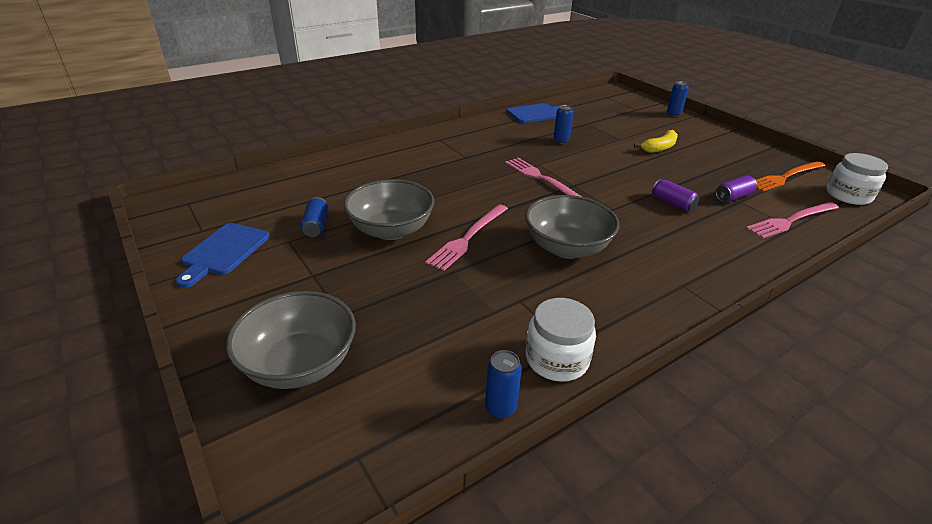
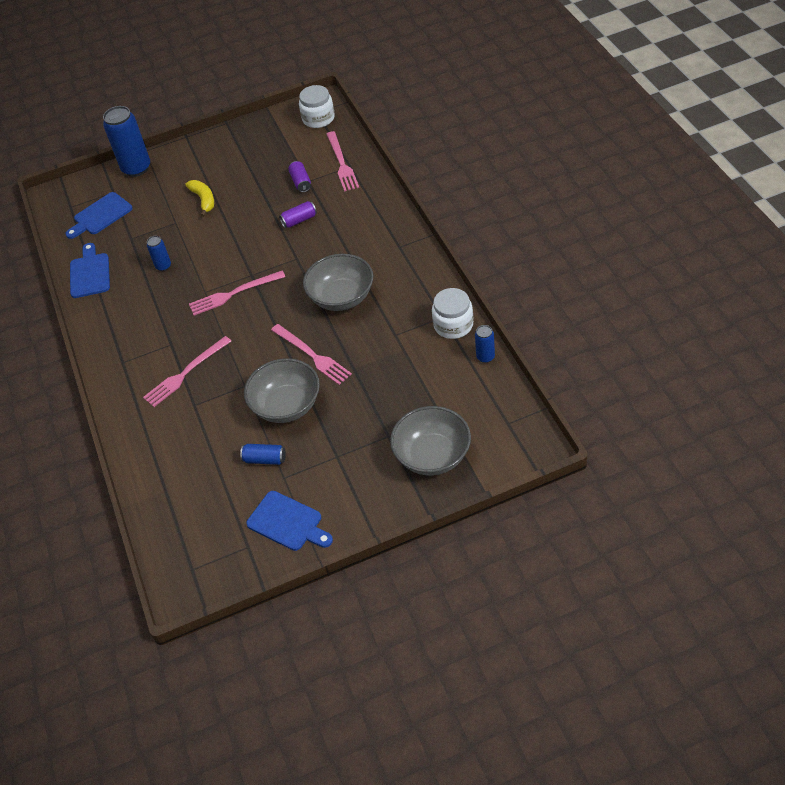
camera: 70 degrees left, 15 degrees up
(430, 168) = (185, 373): none -> pink fork
(605, 108) = (100, 215): none -> blue cutting board
(673, 114) = (136, 168): blue can -> blue can, size x2.03
(785, 177) = (281, 140): orange fork -> none

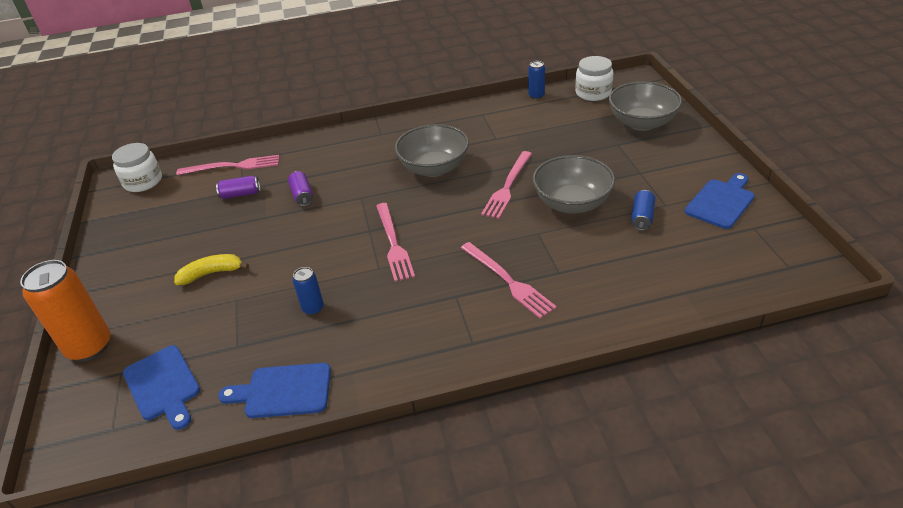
camera: 85 degrees left, 10 degrees down
(136, 168) = (89, 347): blue can -> orange can
(312, 355) = (507, 187): pink fork -> pink fork turned 150 degrees clockwise
(453, 325) = (494, 109): white jar -> white jar (593, 93)

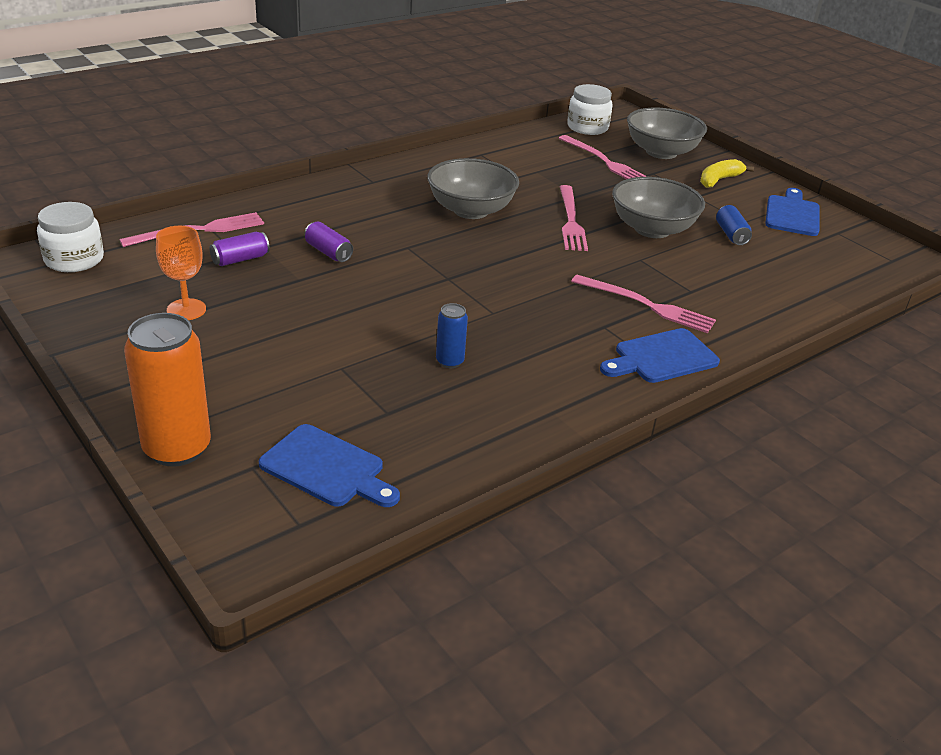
camera: 30 degrees left, 5 degrees down
(177, 232) = (186, 309): none -> orange goblet
(211, 273) = (280, 346): yellow banana -> yellow banana (719, 180)
(283, 391) = (488, 445): blue cutting board -> blue cutting board (662, 357)
(393, 243) = (489, 287): pink fork -> pink fork (604, 161)
(536, 96) = (527, 133): blue can -> none

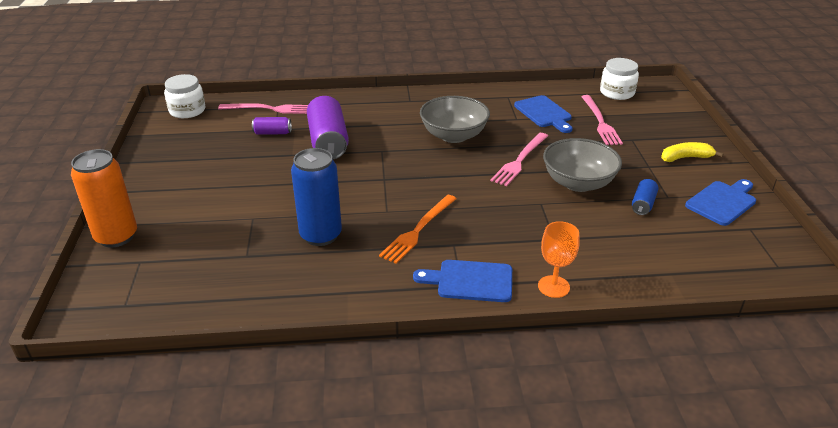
camera: 35 degrees right, 0 degrees up
(186, 309) = (210, 156): orange goblet -> orange goblet (553, 286)
(327, 468) = (175, 277): blue cutting board -> blue cutting board (544, 113)
(328, 252) = (328, 141): purple can -> purple can, size x2.03
(449, 361) = (320, 235): blue can -> blue can, size x2.03
(551, 323) = (418, 230): none -> orange fork
(647, 305) = (505, 239): pink fork -> none
(661, 152) = (659, 124): grey bowl -> none

